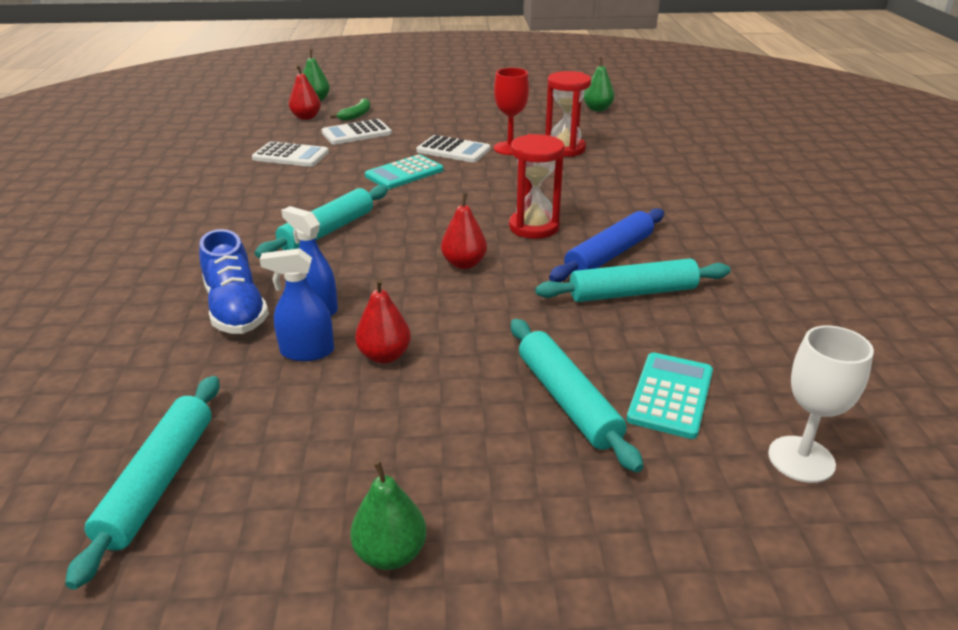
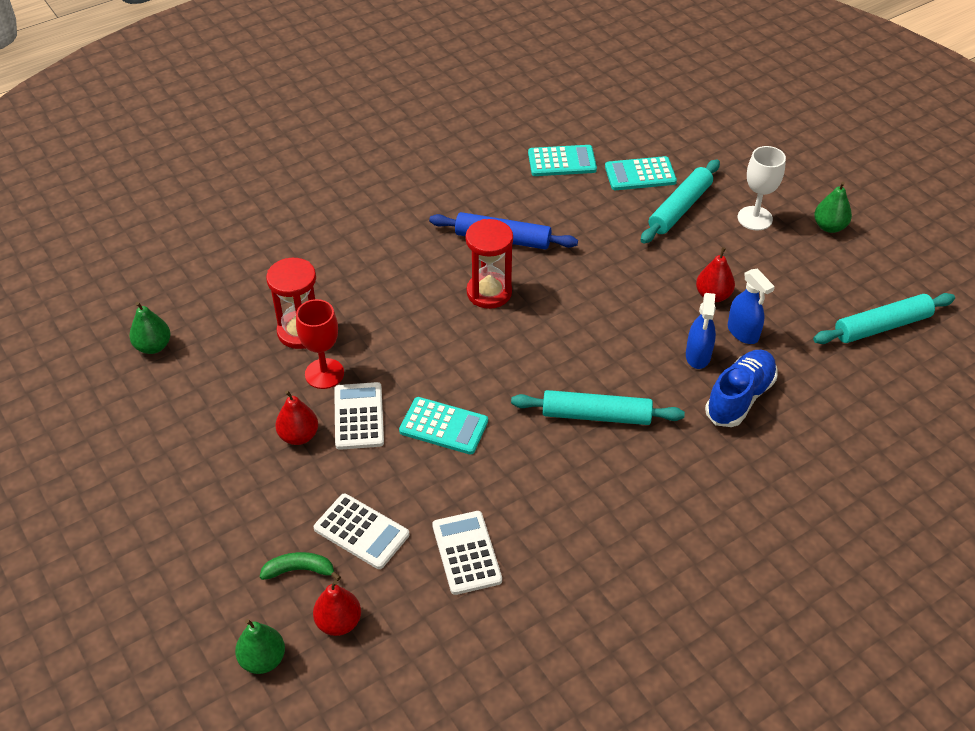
camera: 120 degrees left, 15 degrees up
(464, 264) = (577, 308): red pear -> red pear (299, 436)
(633, 293) = (546, 214): turquoise rolling pin -> none
(738, 338) = (562, 161): none -> turquoise calculator
(801, 459) = (649, 126): white goblet -> white goblet (755, 218)

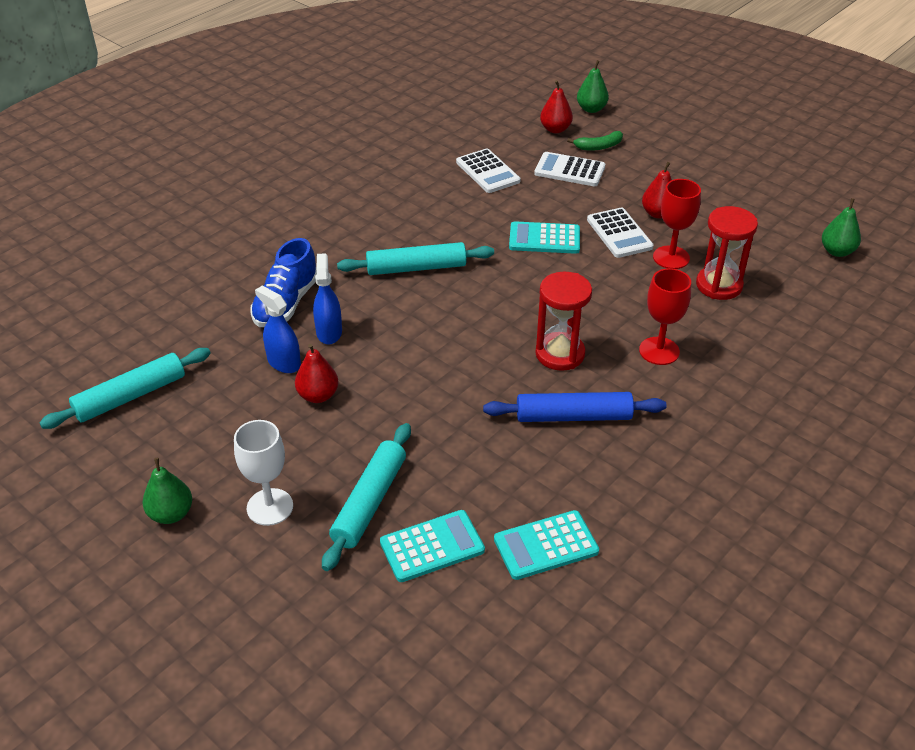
camera: 165 degrees right, 5 degrees down
(400, 278) = (659, 351): none -> red goblet

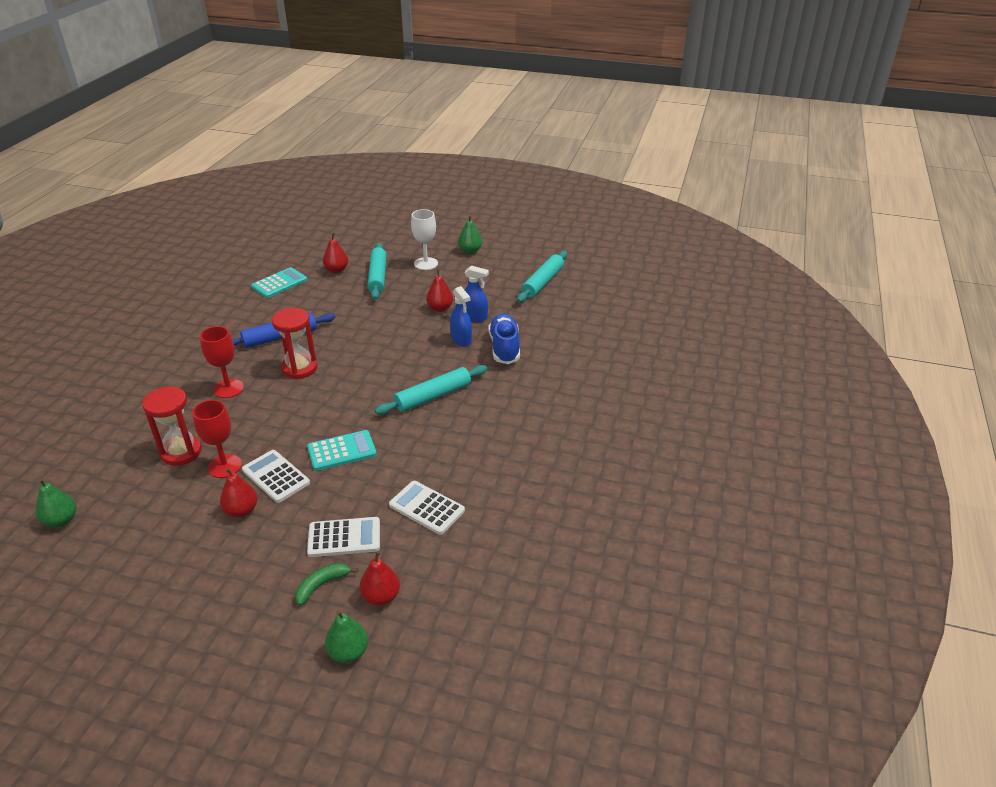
camera: 155 degrees right, 5 degrees down
(432, 546) = (336, 270): turquoise calculator -> red pear

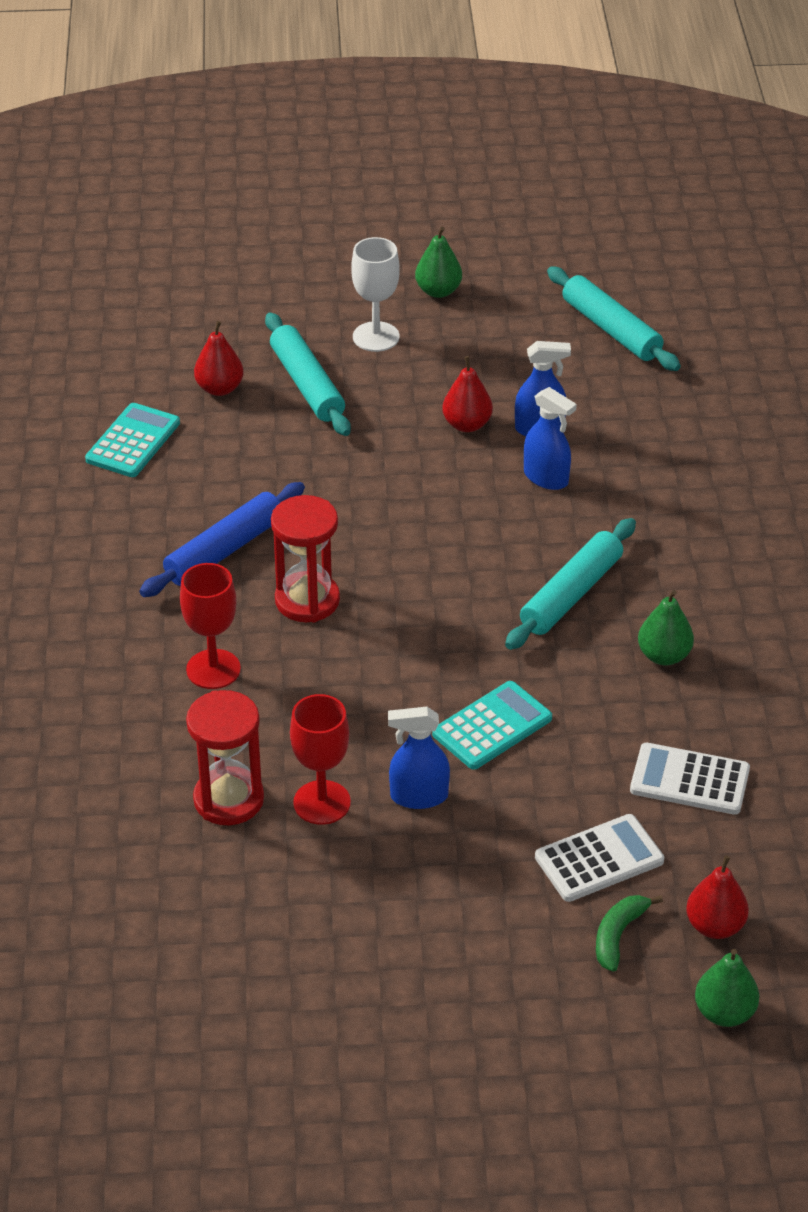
camera: 20 degrees left, 5 degrees up
(61, 520) = (130, 961): green pear -> green pear (664, 656)
(241, 510) = (408, 864): red pear -> none
(276, 476) = (419, 796): white calculator -> blue spray bottle
(504, 348) = (628, 475): blue shoe -> none
(543, 282) = (611, 329): turquoise rolling pin -> turquoise rolling pin turned 45 degrees counterclockwise

